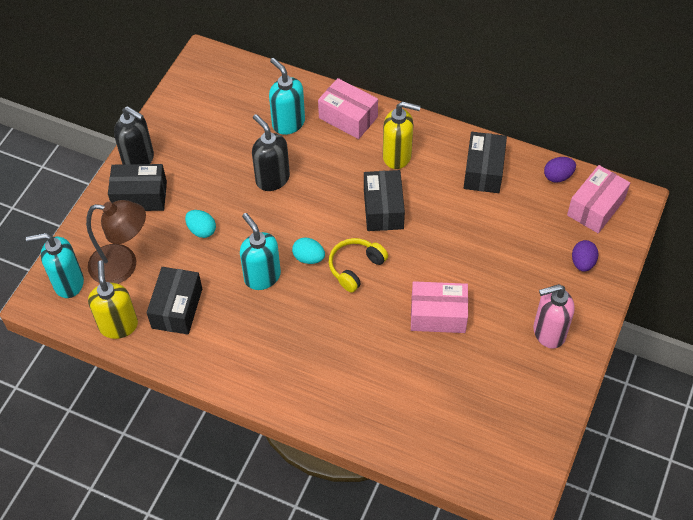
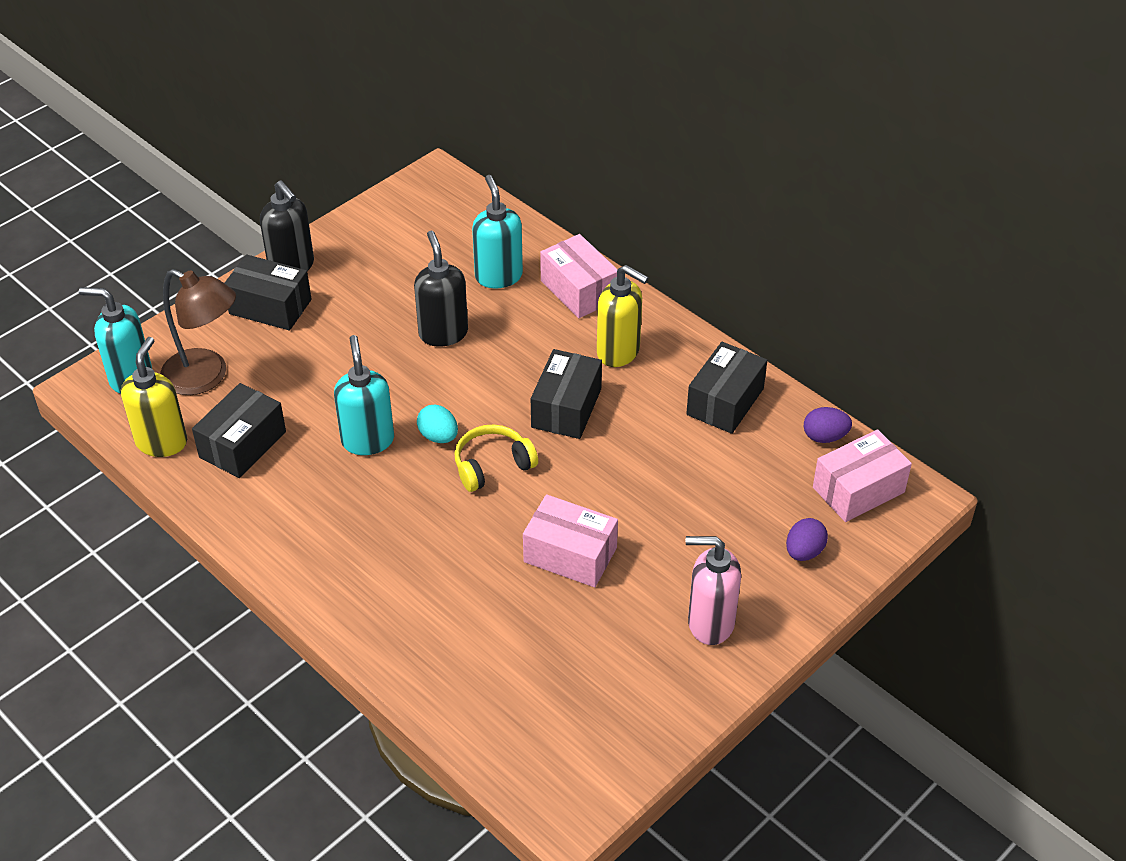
camera: 20 degrees right, 10 degrees down
(202, 230) = (323, 366): turquoise egg -> none

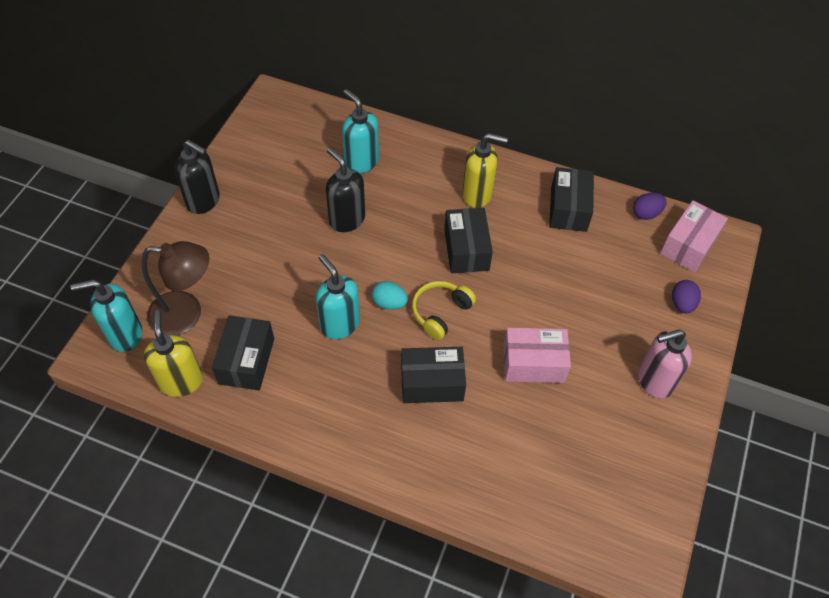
camera: 25 degrees left, 10 degrees up
(270, 307) = (205, 239): black box -> black box (432, 383)
(579, 290) = (423, 155): pink box -> none

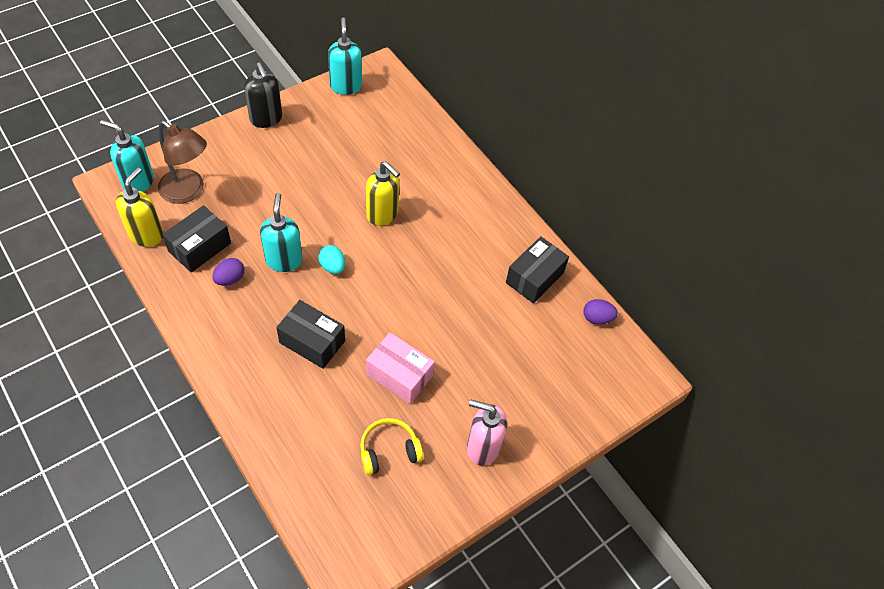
camera: 30 degrees right, 0 degrees up
(347, 219) = (355, 188): black soap dispenser -> none
(361, 162) = (403, 152): turquoise soap dispenser -> turquoise soap dispenser (346, 86)
(440, 312) = (363, 296): yellow headphones -> yellow headphones (389, 450)
(466, 250) = (424, 262): black box -> none
(477, 195) = (471, 226): yellow soap dispenser -> yellow soap dispenser (382, 214)
(682, 304) = (561, 405): purple egg -> purple egg (230, 279)
(688, 245) = (610, 364): pink box -> none

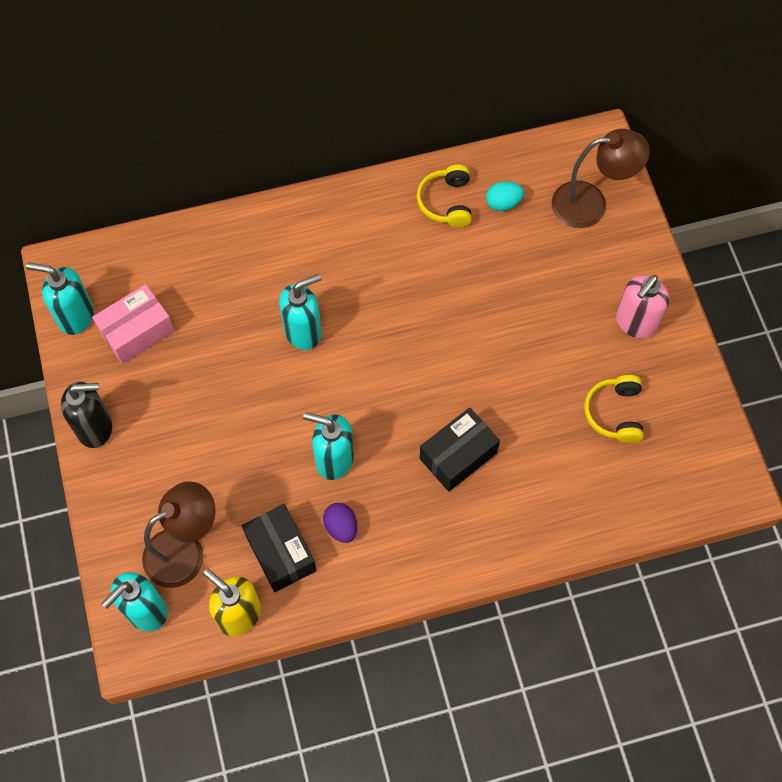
camera: 65 degrees left, 10 degrees up
(332, 267) = (361, 407): turquoise egg -> turquoise egg (503, 203)
(382, 214) = (303, 332): yellow soap dispenser -> turquoise soap dispenser
(399, 375) = (528, 377): pink box -> pink box (137, 332)
(534, 278) = (446, 202): black box -> yellow headphones
(584, 384) = (591, 204): none -> brown lamp
(597, 318) = (517, 161): purple egg -> none

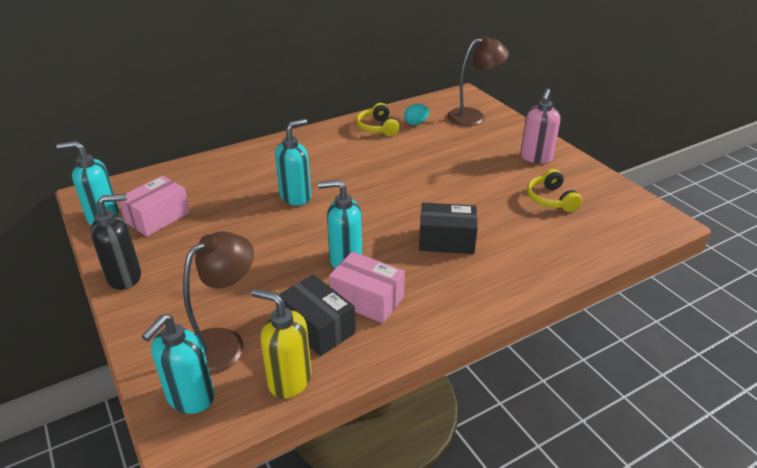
camera: 15 degrees left, 30 degrees down
(341, 527) = (367, 299): purple egg -> pink box
(458, 456) = (446, 240): black box -> black box turned 60 degrees clockwise

